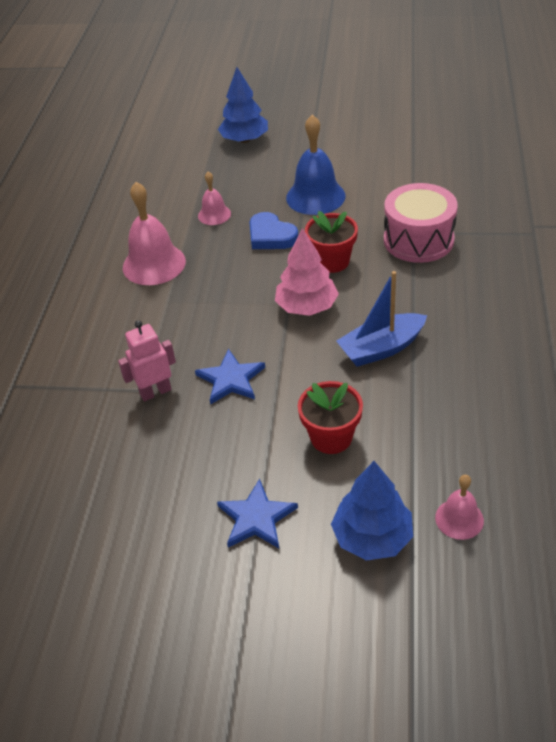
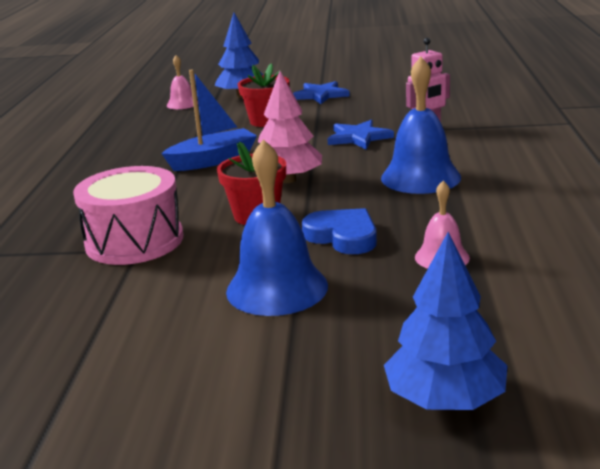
camera: 175 degrees right, 20 degrees down
(154, 264) = (497, 202): pink bell -> none
(195, 300) = (420, 177): none -> blue bell

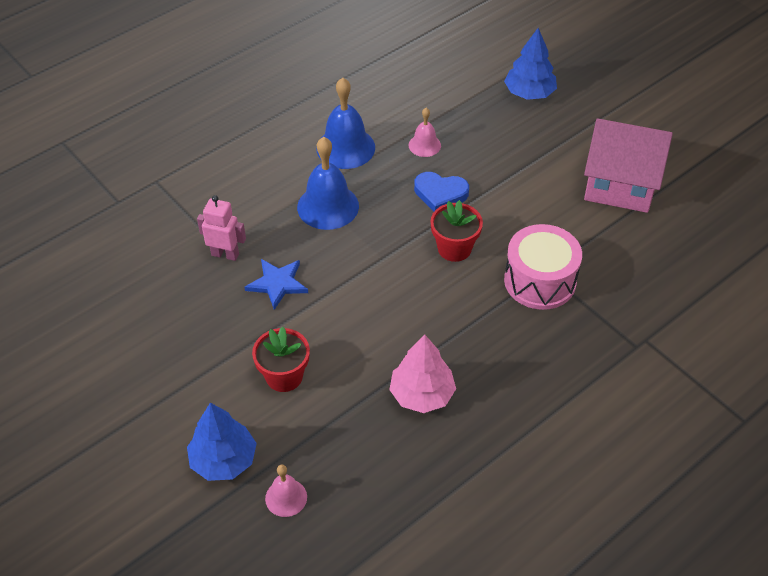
camera: 135 degrees left, 25 degrees up
(133, 372) = (620, 184): none -> pink house
(213, 160) = (397, 343): blue boat -> none
(277, 288) = (515, 184): blue bell -> blue bell (345, 148)
(288, 180) = (391, 270): pink tree -> pink tree (422, 394)
(320, 95) = (178, 388): blue star -> none
(343, 236) = (440, 194): blue heart -> blue heart turned 75 degrees counterclockwise

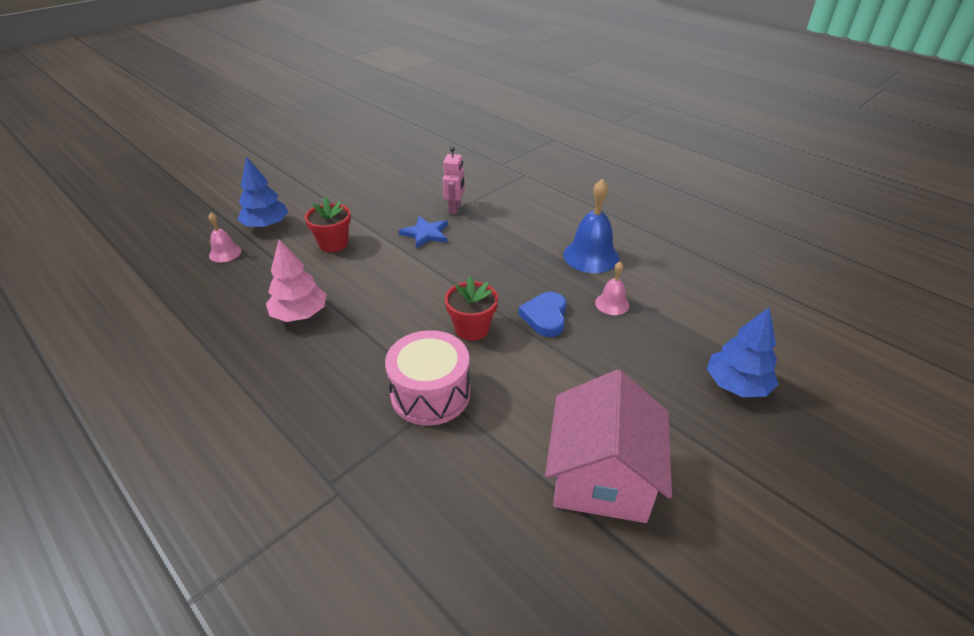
camera: 85 degrees right, 10 degrees down
(328, 206) = (514, 251): blue bell -> none

